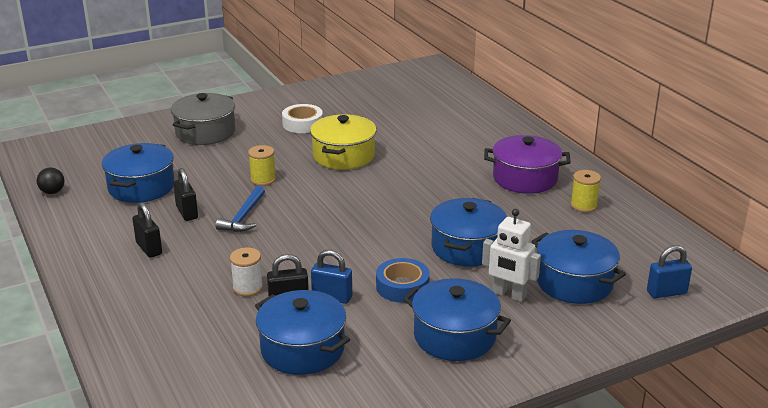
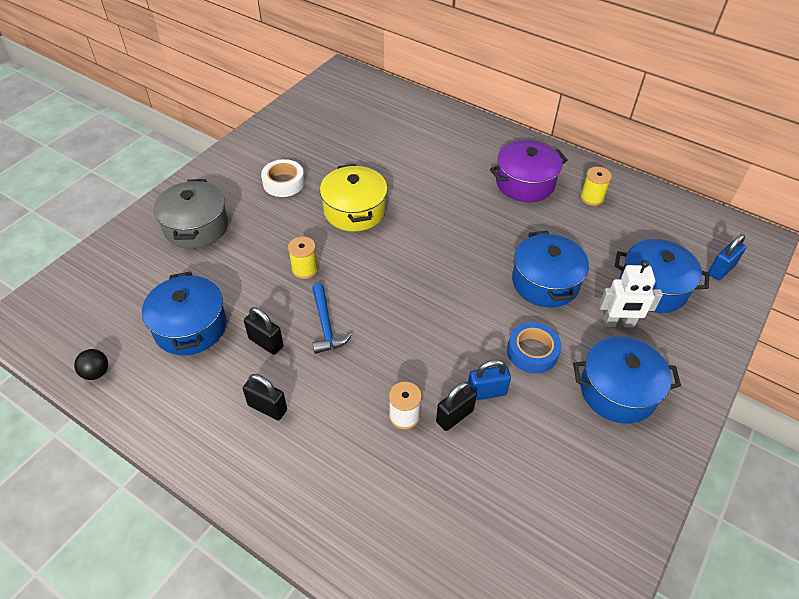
camera: 30 degrees left, 20 degrees up
(302, 349) = (513, 469): blue pot -> none

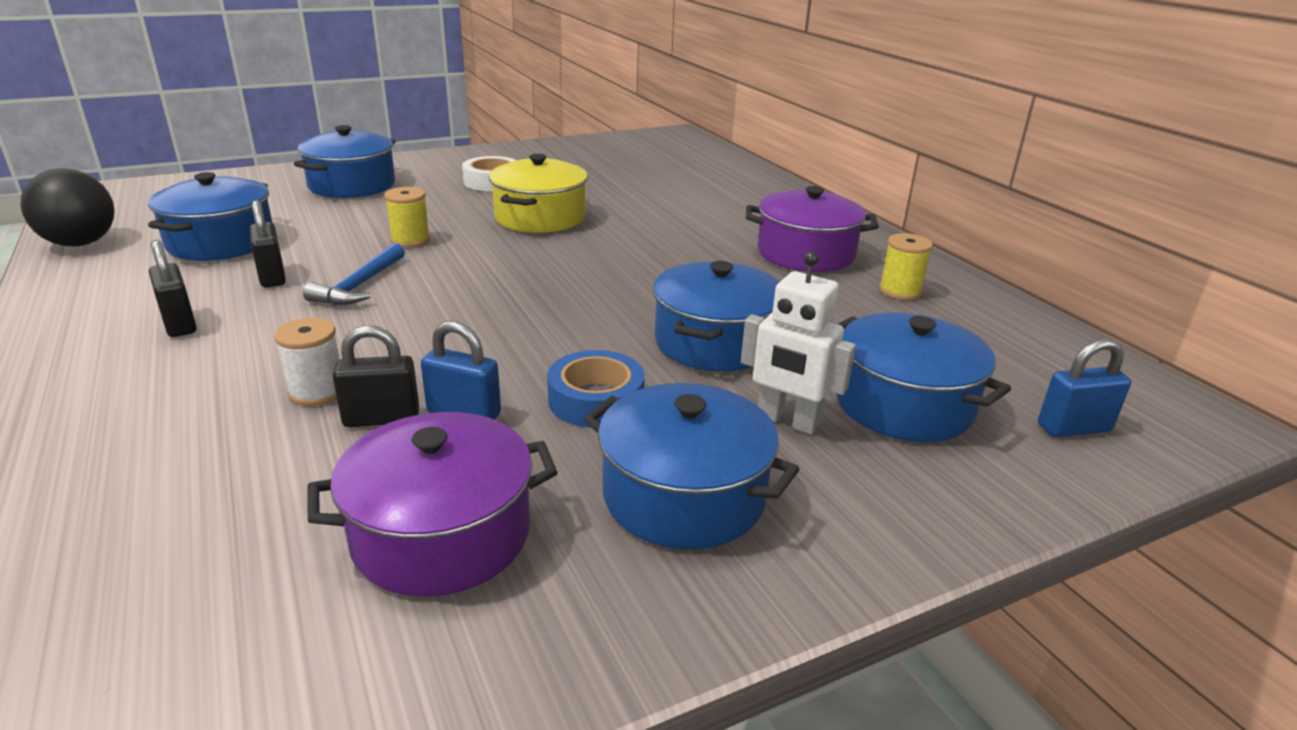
camera: 30 degrees right, 20 degrees down
(96, 373) = (81, 243): black ball -> black ball, size x1.84
(196, 227) = (352, 185): grey pot -> blue pot
(552, 464) = (442, 534): none -> purple pot

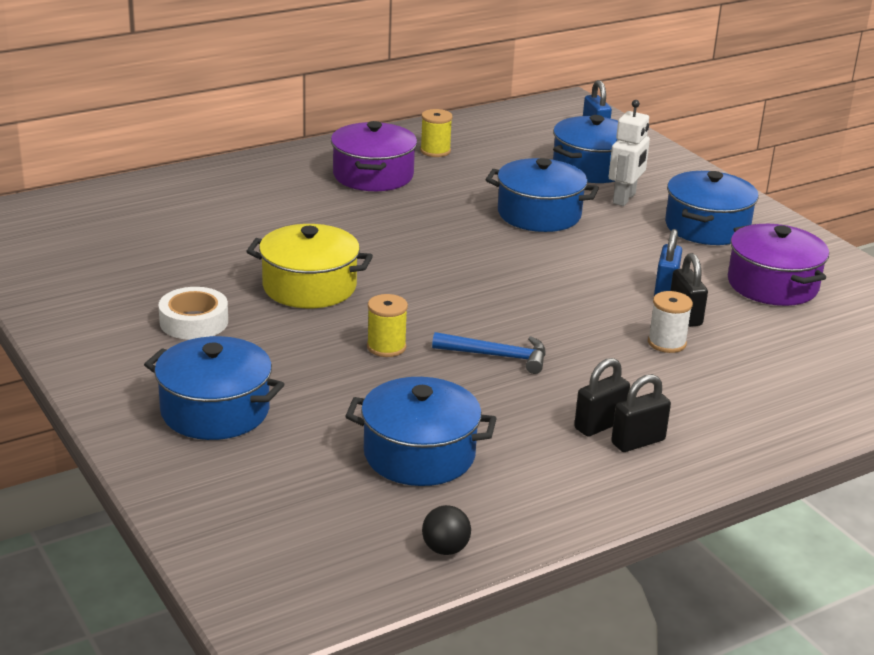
camera: 95 degrees left, 0 degrees up
(81, 243) = (445, 549): black ball -> black ball, size x0.54
(272, 277) = (493, 403): black padlock -> black padlock (638, 442)
(596, 400) = (629, 251): blue tape -> none

